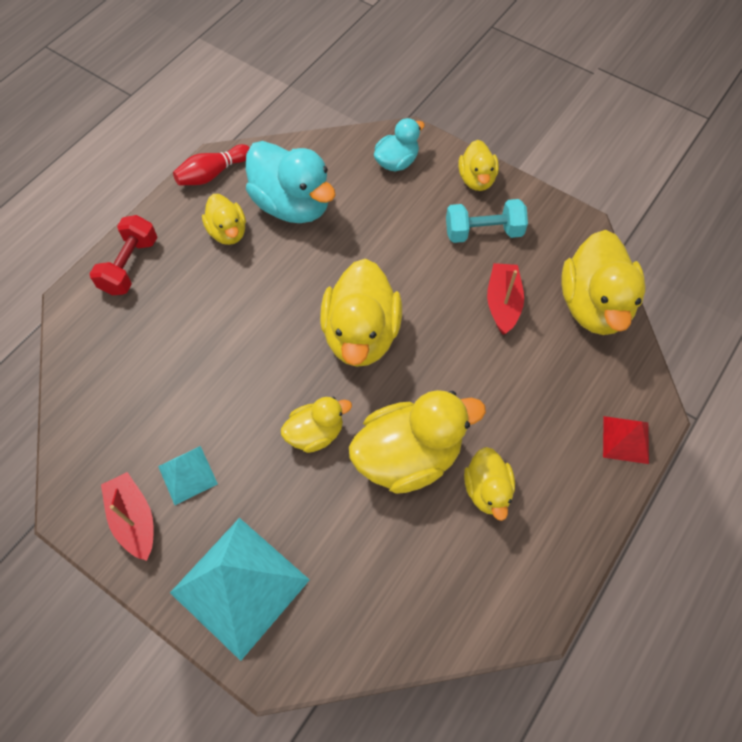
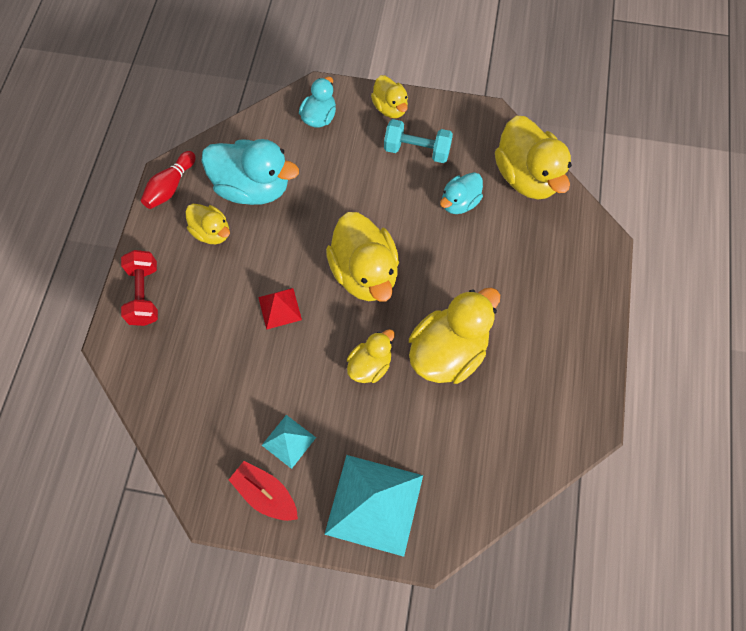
camera: 25 degrees left, 5 degrees up
(483, 232) = (417, 150): turquoise dumbbell -> turquoise dumbbell turned 45 degrees clockwise
(487, 490) = (517, 351): yellow duck -> none
(503, 303) = (459, 202): red boat -> turquoise duck
(625, 439) = (595, 270): red pyramid -> red pyramid (279, 308)

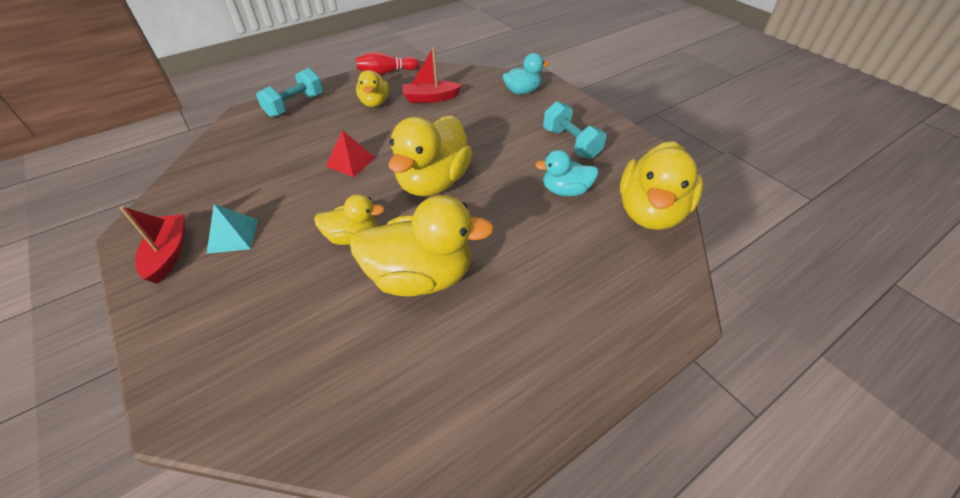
camera: 45 degrees right, 20 degrees down
(144, 294) = (295, 105): red dumbbell -> turquoise dumbbell
(253, 187) = (430, 98): turquoise duck -> red boat
(374, 504) = (207, 331): turquoise pyramid -> none
(390, 108) = (580, 112): yellow duck -> none

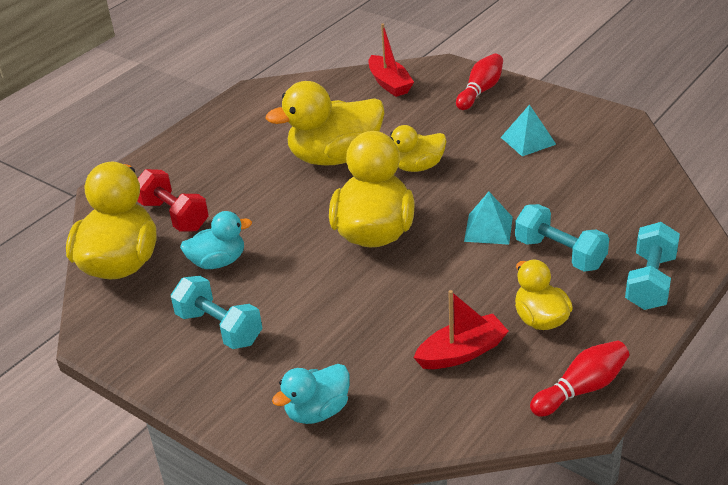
camera: 165 degrees right, 10 degrees down
(169, 253) = (565, 118): red boat -> red boat (389, 84)
(192, 332) = (480, 91): none -> red bowling pin
(324, 133) = (560, 254): none -> turquoise dumbbell
(350, 161) = (488, 229): red pyramid -> turquoise pyramid
(603, 250) = (174, 216): none -> red dumbbell

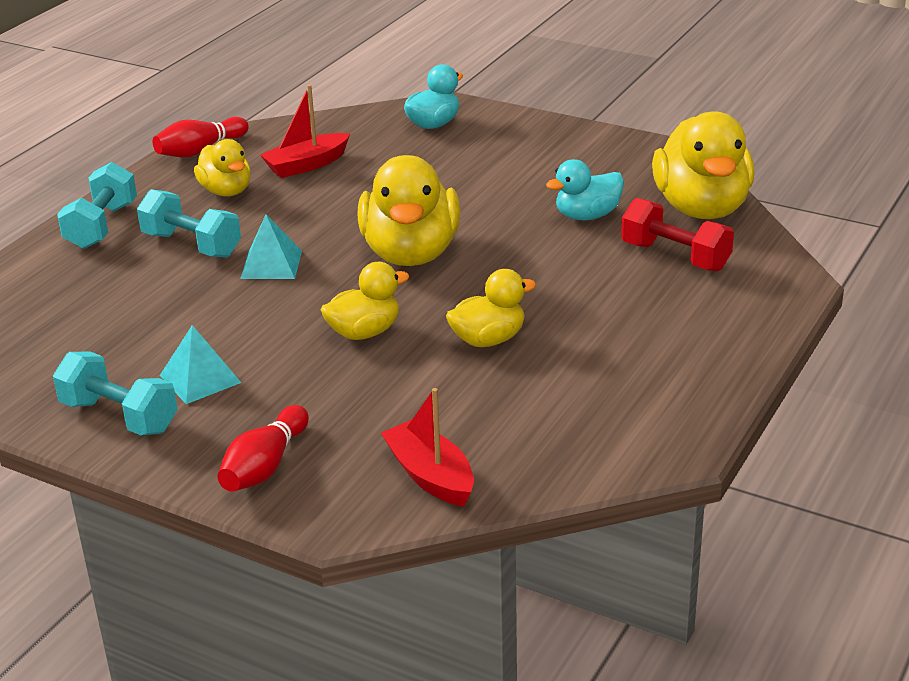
camera: 170 degrees right, 5 degrees down
(219, 328) = (552, 166): turquoise dumbbell -> turquoise dumbbell (119, 416)
(335, 157) = (488, 340): yellow duck -> yellow duck, size x0.56

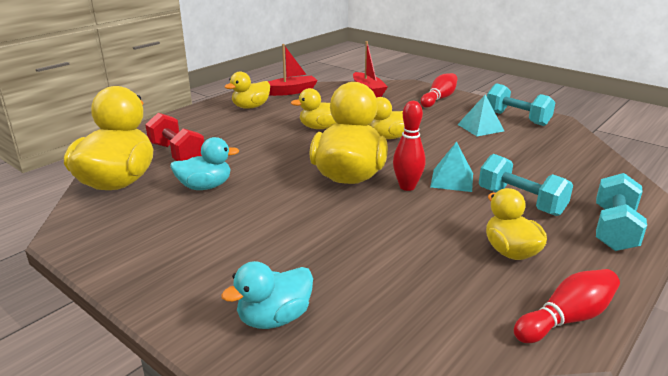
camera: 170 degrees left, 5 degrees down
(306, 165) = (432, 274): red boat -> red boat (291, 91)
(331, 247) = (407, 187): none -> red bowling pin
(653, 379) = (251, 107): none -> yellow duck

